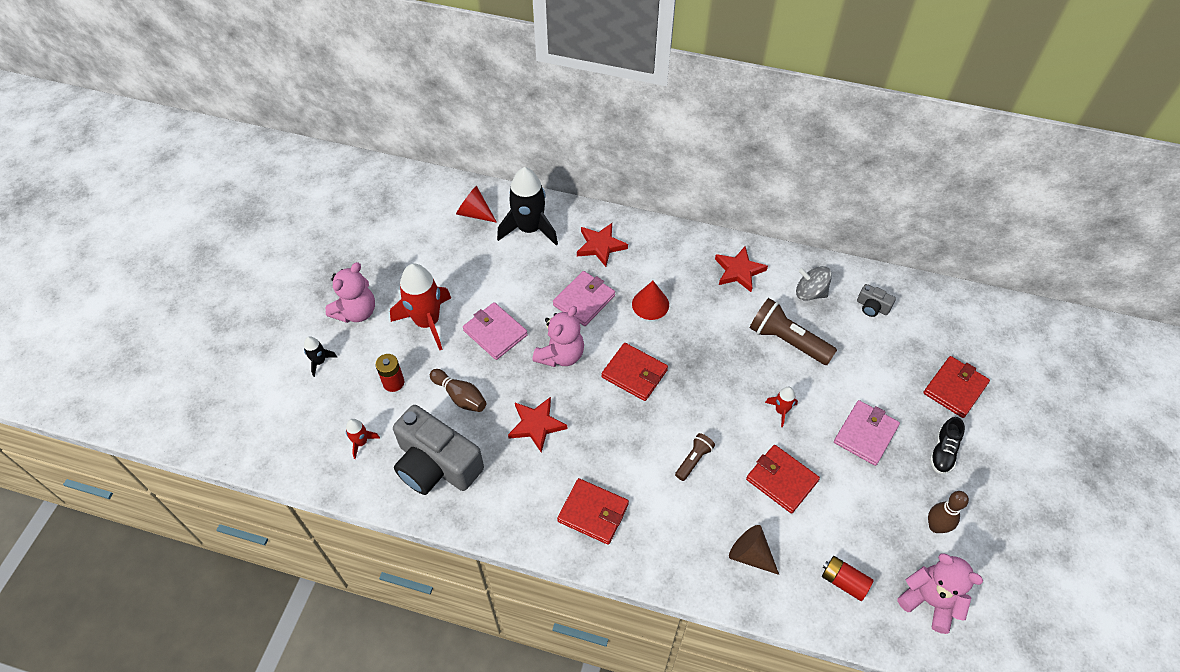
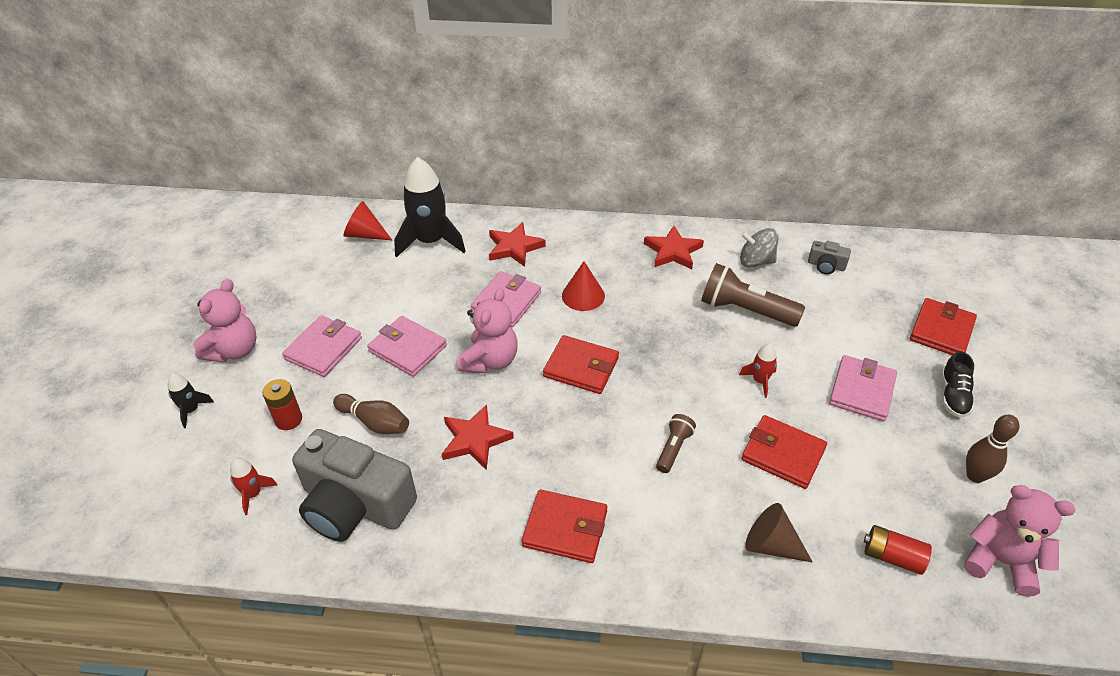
camera: 10 degrees left, 10 degrees down
(427, 322) = (323, 349): red rocket -> pink wallet

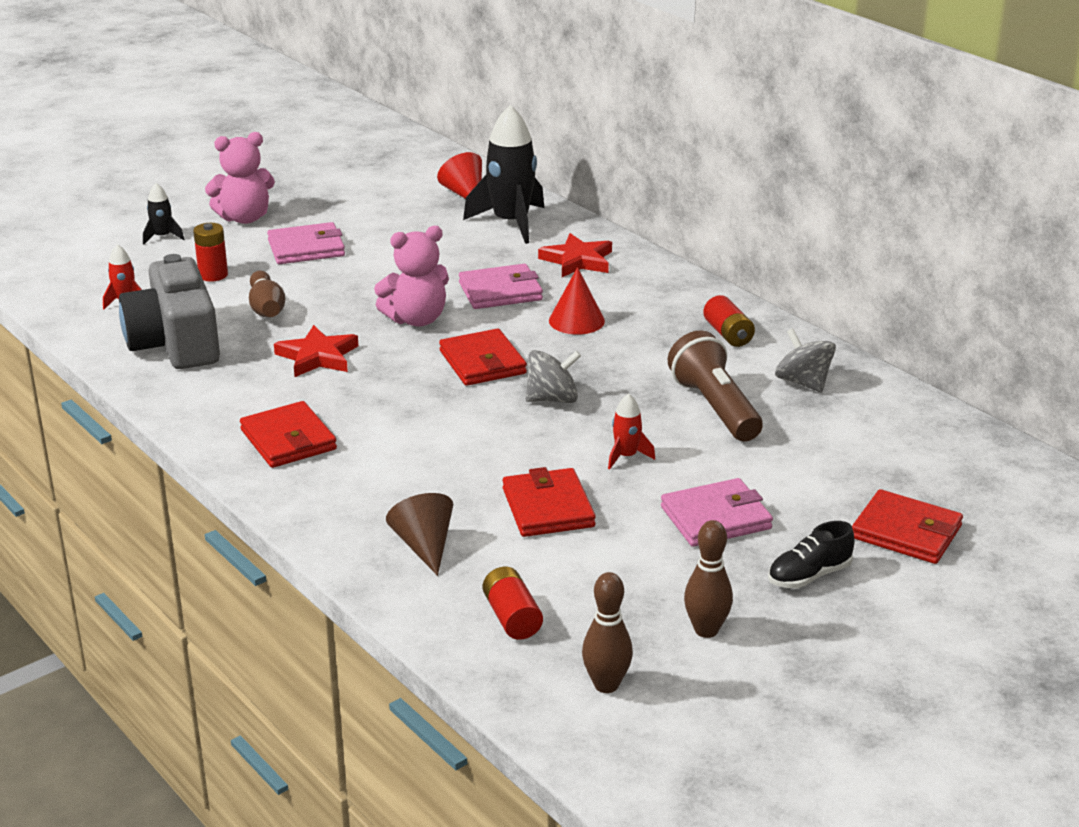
camera: 45 degrees right, 15 degrees down
(407, 349) = (367, 279): pink wallet -> none
(661, 367) = (552, 399): none -> grey spinning top
(673, 251) = (728, 334): red star -> red battery
(673, 449) = (460, 450): brown flashlight -> none
(826, 265) = (878, 423): grey camera -> none
(941, 330) = (906, 532): red wallet -> red wallet turned 45 degrees clockwise
(1000, 561) = (606, 685): pink teddy bear -> brown bowling pin

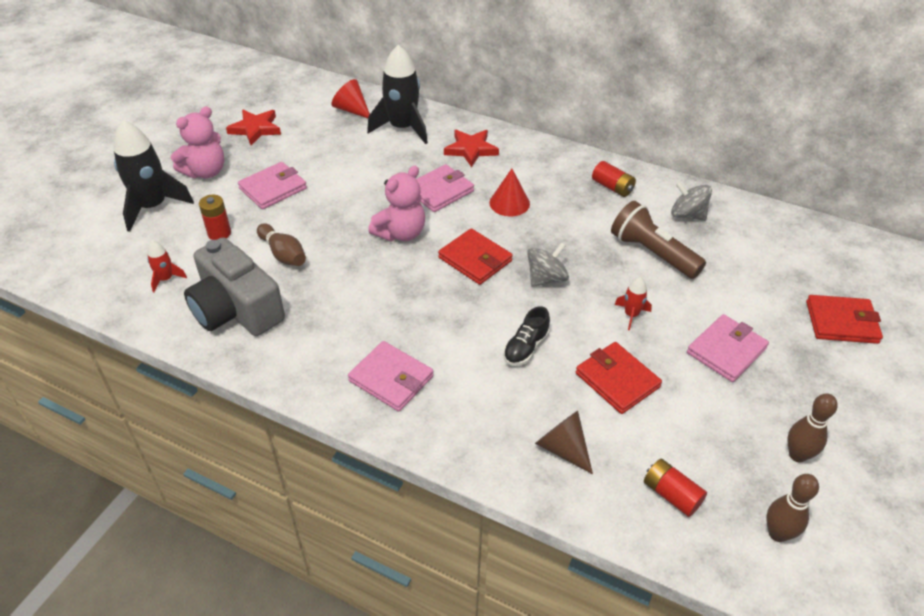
camera: 25 degrees left, 15 degrees up
(162, 237) = (152, 206): black rocket -> black rocket, size x2.15
(288, 440) = (391, 378): red wallet -> pink wallet
(318, 356) = (355, 290): red star -> red star (255, 129)
(809, 576) = (818, 381): black shoe -> black shoe (526, 347)

